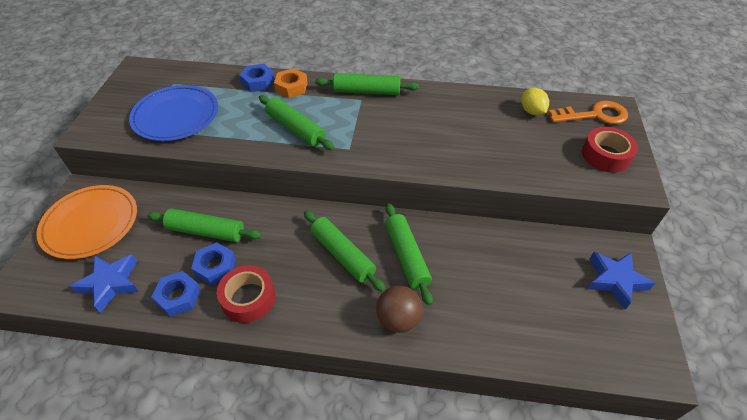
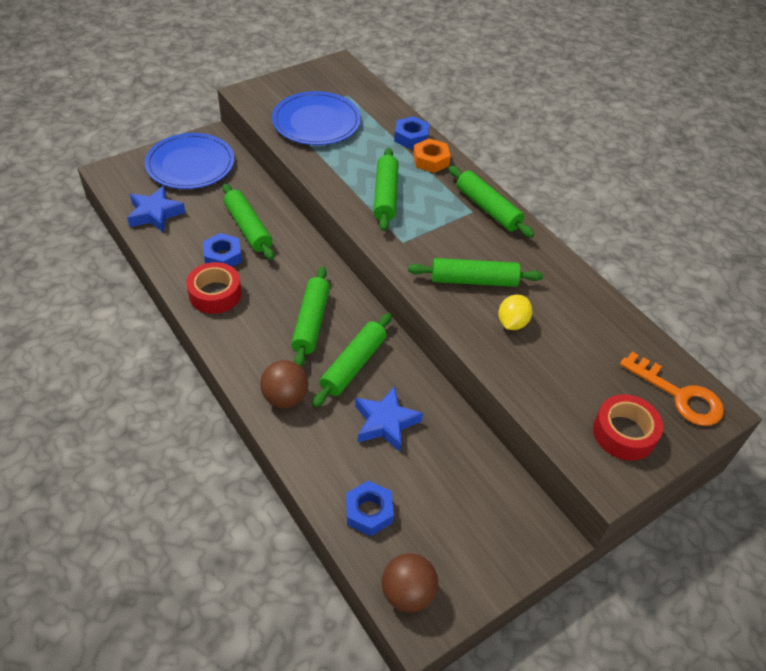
camera: 45 degrees right, 0 degrees up
(90, 224) = (190, 165): orange plate -> blue plate
(178, 297) = (179, 256): blue nut -> blue nut (369, 512)
(421, 138) = (474, 280): none -> green rolling pin
(532, 111) = (616, 340): yellow lemon -> yellow lemon (512, 323)
(615, 280) = (492, 541): blue star -> blue star (385, 422)
(629, 359) = (407, 593): none -> brown ball

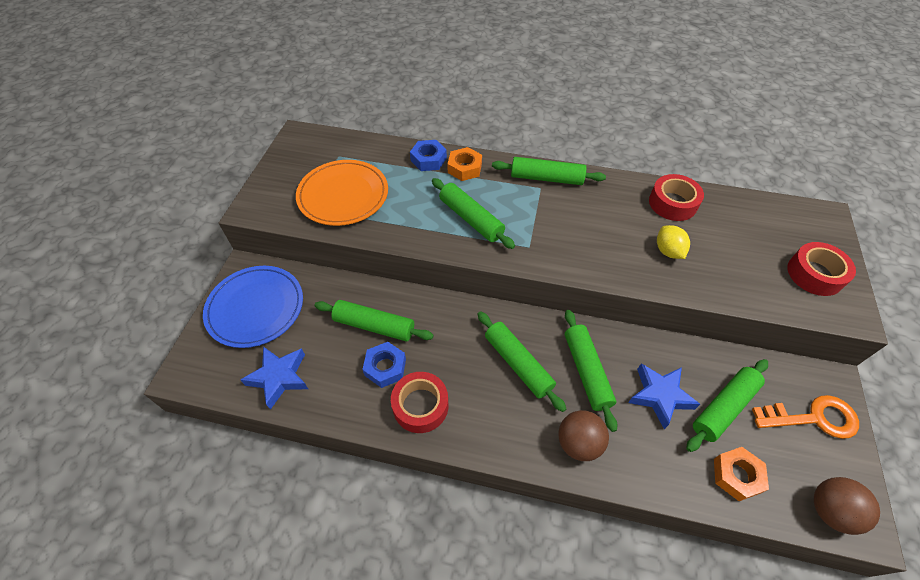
camera: 40 degrees left, 5 degrees up
(316, 122) = (343, 195): blue plate -> orange plate
(369, 512) = (736, 475): blue nut -> orange nut
(474, 280) = (608, 239): green rolling pin -> green rolling pin (724, 407)
(573, 297) = (672, 203): none -> red tape
(679, 395) = (801, 223): orange key -> orange key (812, 418)

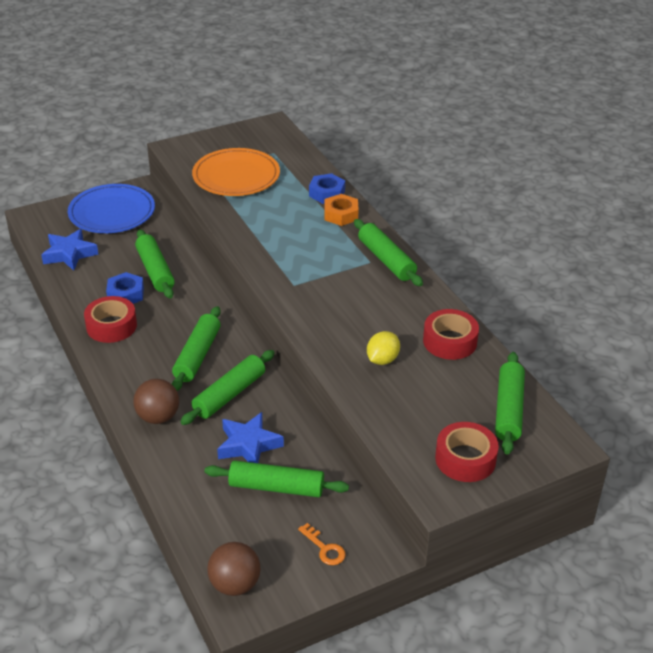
camera: 50 degrees right, 15 degrees down
(471, 219) = (288, 244): green rolling pin -> green rolling pin (508, 409)
(736, 475) = (215, 516): orange nut -> none
(812, 418) = (324, 548): orange key -> orange key, size x0.53

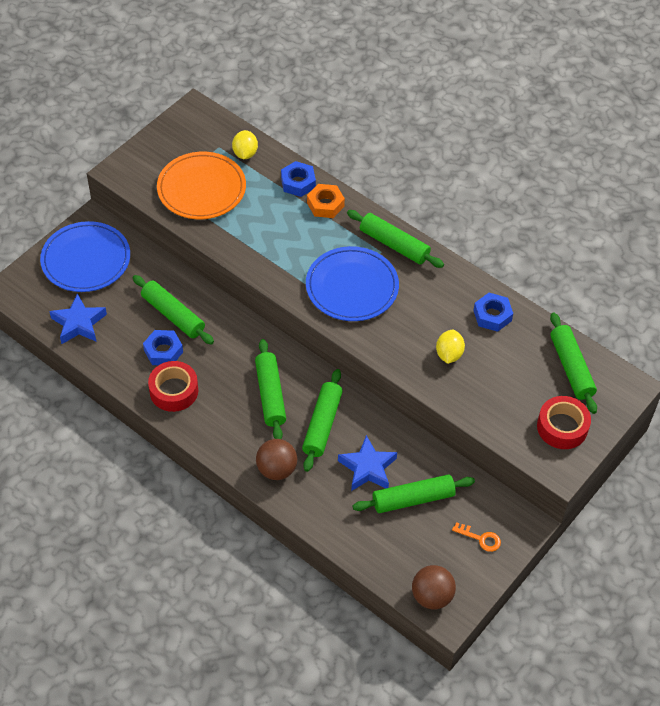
camera: 25 degrees left, 15 degrees up
(293, 162) = (245, 153): none -> yellow lemon
(322, 280) = (352, 287): none -> blue plate
(450, 341) = (492, 315): red tape -> blue nut

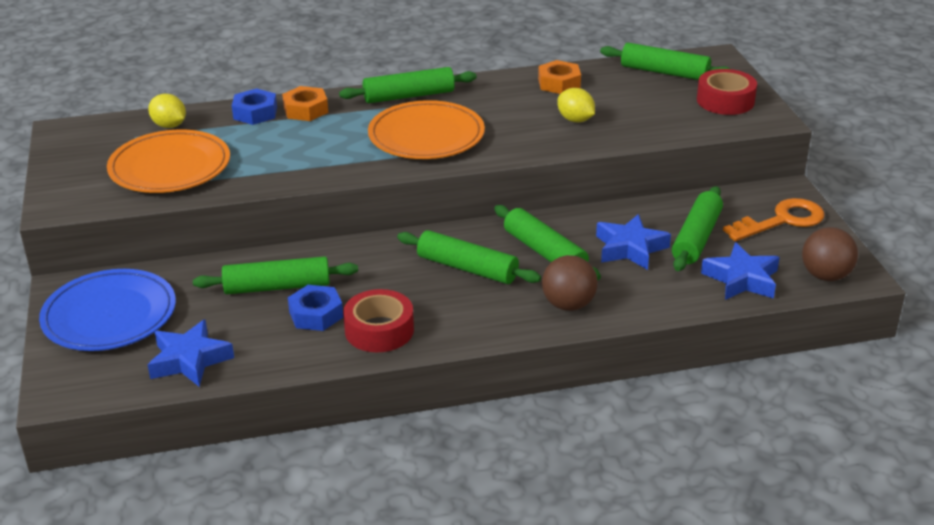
camera: 50 degrees left, 20 degrees down
(352, 287) = (426, 136): blue plate -> orange plate
(385, 549) = (741, 279): none -> blue star
(480, 538) = (781, 220): orange key -> orange key, size x1.87
(492, 315) = (559, 83): blue nut -> orange nut

